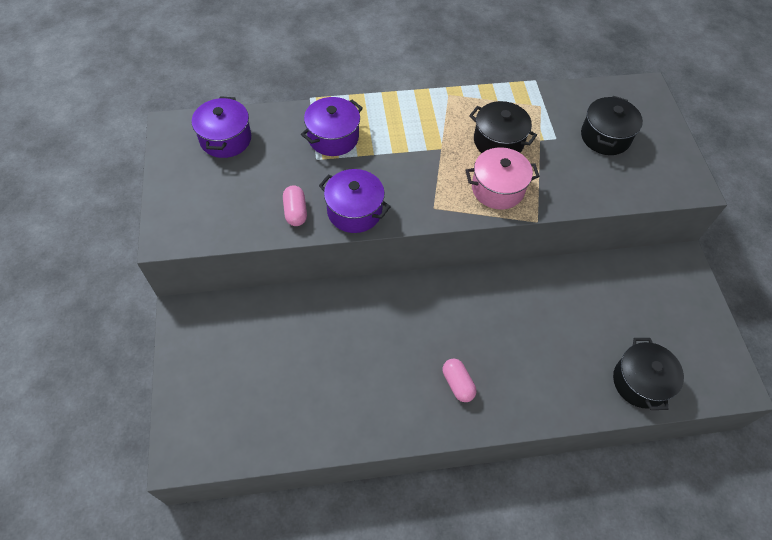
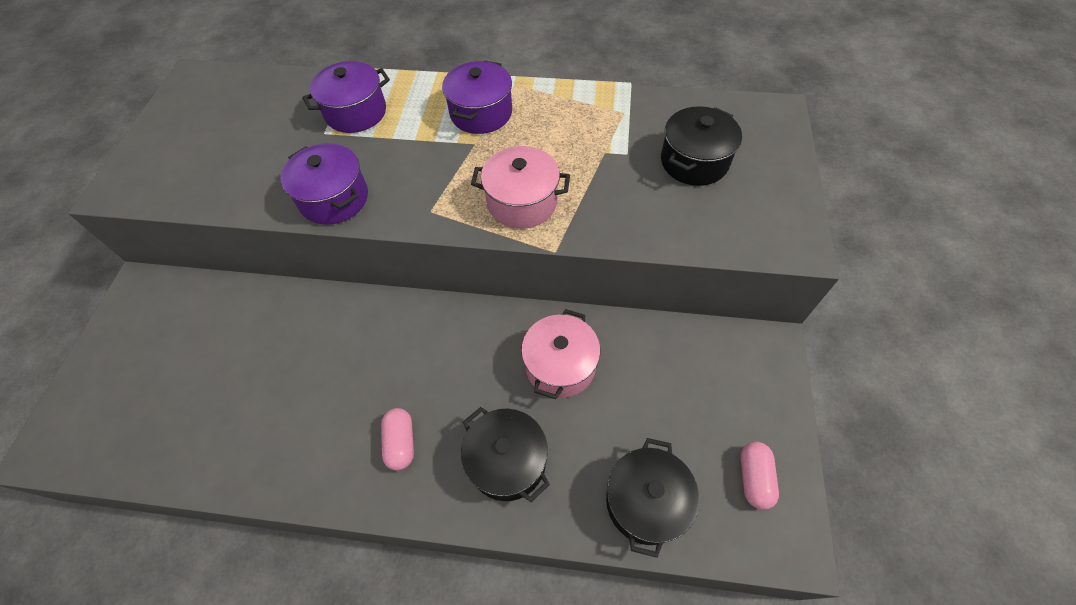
camera: 20 degrees right, 0 degrees up
(225, 139) = (239, 97): purple pot -> purple pot (481, 113)
(295, 212) = (267, 188): pink capsule -> pink capsule (754, 478)
(498, 141) = (550, 146): black pot -> black pot (507, 461)
(547, 304) = (560, 365): none -> pink pot

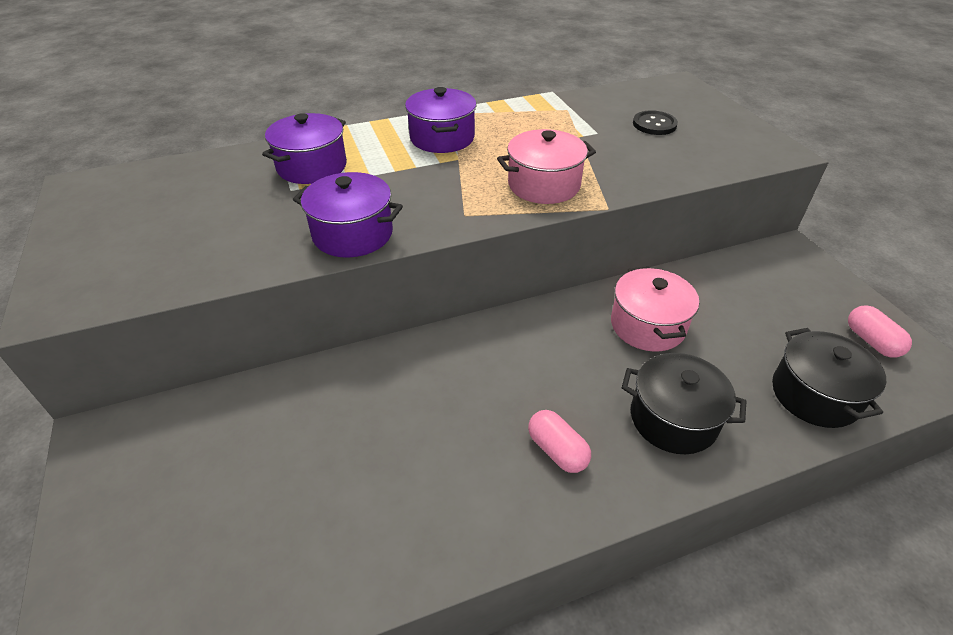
camera: 30 degrees left, 15 degrees down
(694, 161) = (654, 124): black pot -> black button

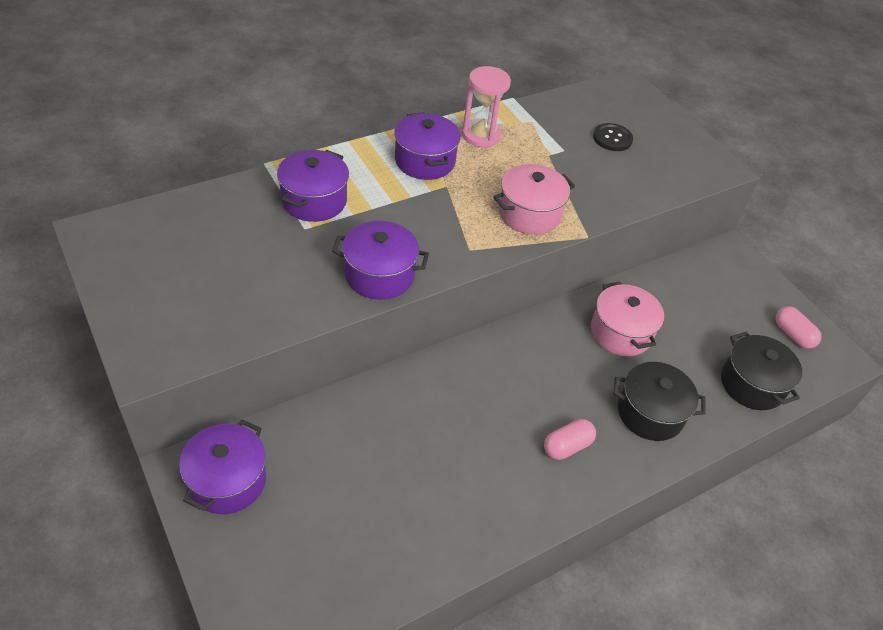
camera: 15 degrees left, 5 degrees up
(135, 453) = (227, 480): none -> purple pot
(509, 119) = (481, 135): none -> pink hourglass
(557, 450) = (567, 446): pink capsule -> pink capsule turned 75 degrees counterclockwise

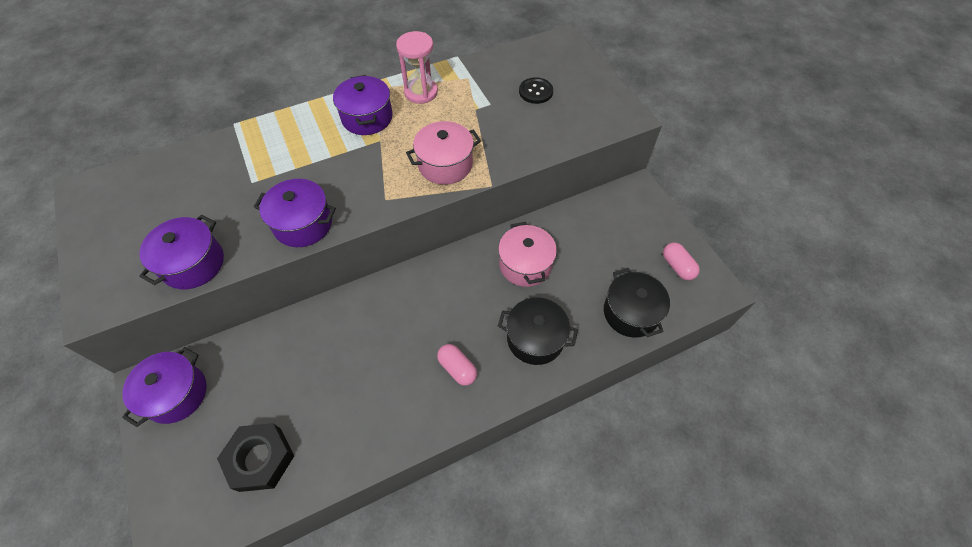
camera: 10 degrees right, 10 degrees up
(314, 200) = (265, 156): purple pot -> purple pot (193, 263)
(351, 552) = (260, 459): none -> black nut
(567, 446) = (457, 368): pink capsule -> pink capsule turned 75 degrees clockwise

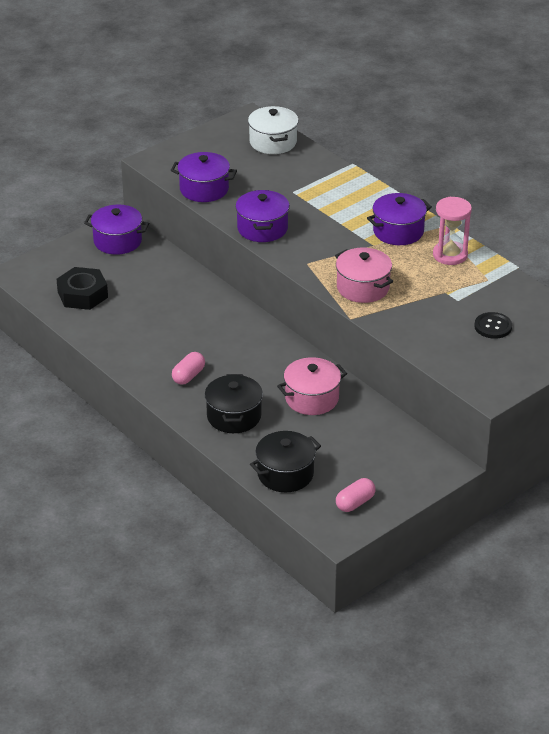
camera: 75 degrees right, 20 degrees down
(147, 178) = (273, 142): none -> white pot

